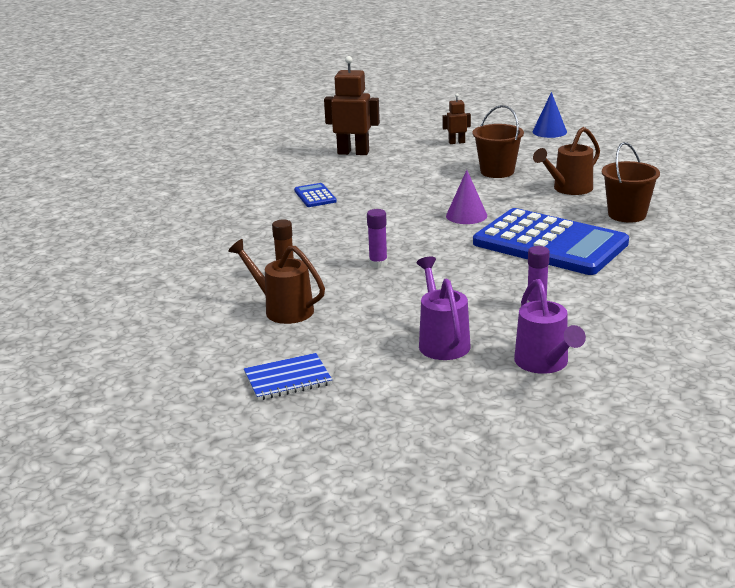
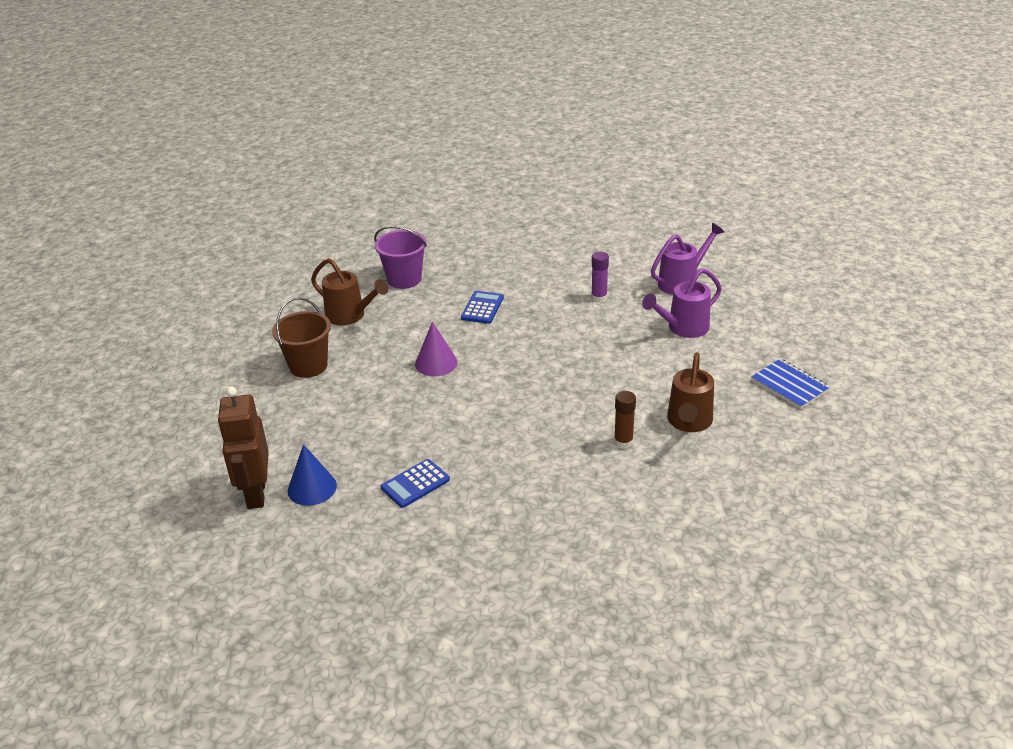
camera: 110 degrees left, 10 degrees up
(378, 264) = (569, 391): purple glue stick -> none
(456, 142) = (211, 413): brown robot -> none
(549, 132) = (170, 352): blue cone -> blue cone (312, 488)
(549, 244) = (482, 308): blue calculator -> blue calculator, size x0.40
(627, 214) = (404, 279): brown bucket -> purple bucket

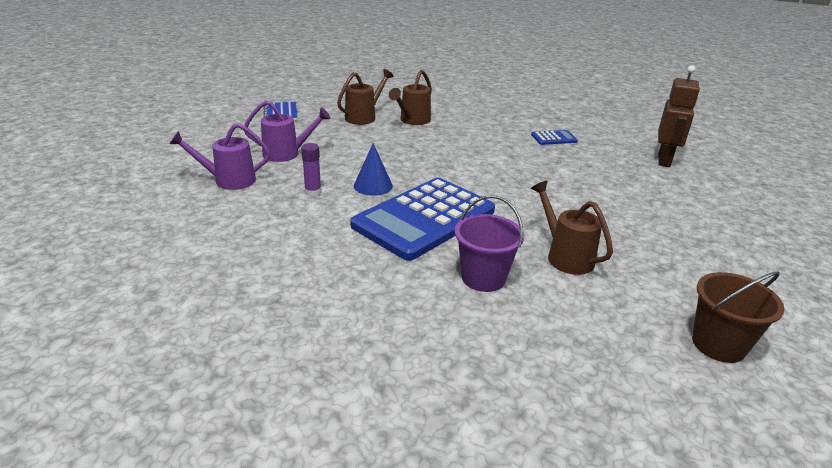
camera: 155 degrees left, 5 degrees down
(308, 366) = (619, 223): brown bucket -> brown bucket (718, 344)
(312, 488) = (624, 153): blue cone -> blue cone (373, 186)
(436, 363) = (500, 190): purple cone -> none
(482, 308) = (424, 218): blue calculator -> blue calculator, size x2.47
(623, 442) = (412, 120): brown glue stick -> brown watering can

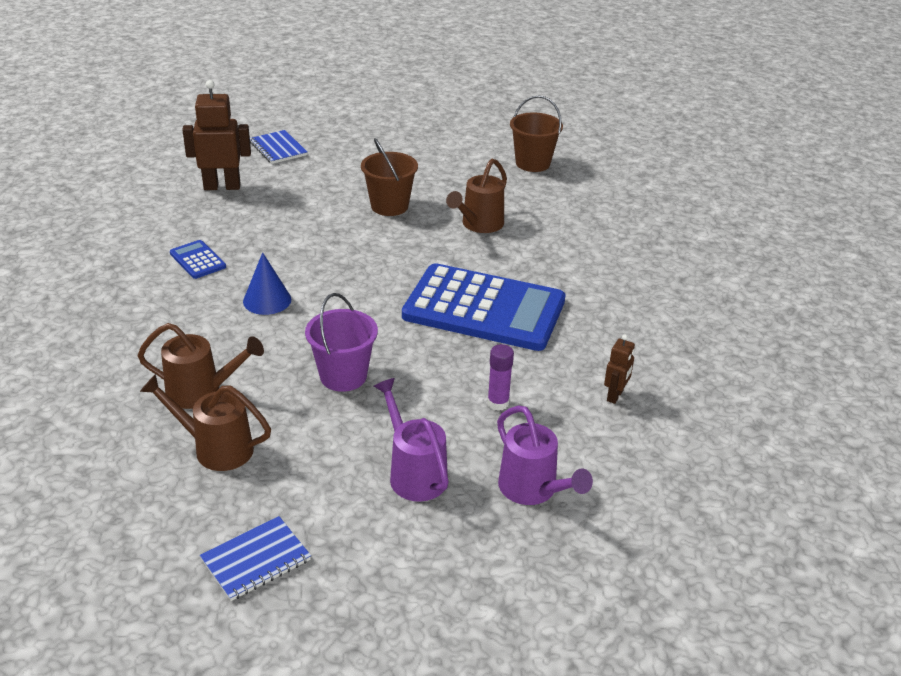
camera: 115 degrees left, 5 degrees up
(267, 238) = (615, 396): none -> brown robot
(373, 186) = (443, 363): blue cone -> blue cone (267, 300)
(483, 278) = (550, 257): purple bucket -> purple bucket (343, 376)
(616, 219) = (389, 206): none -> brown bucket
(741, 193) = (278, 149): none -> blue notebook

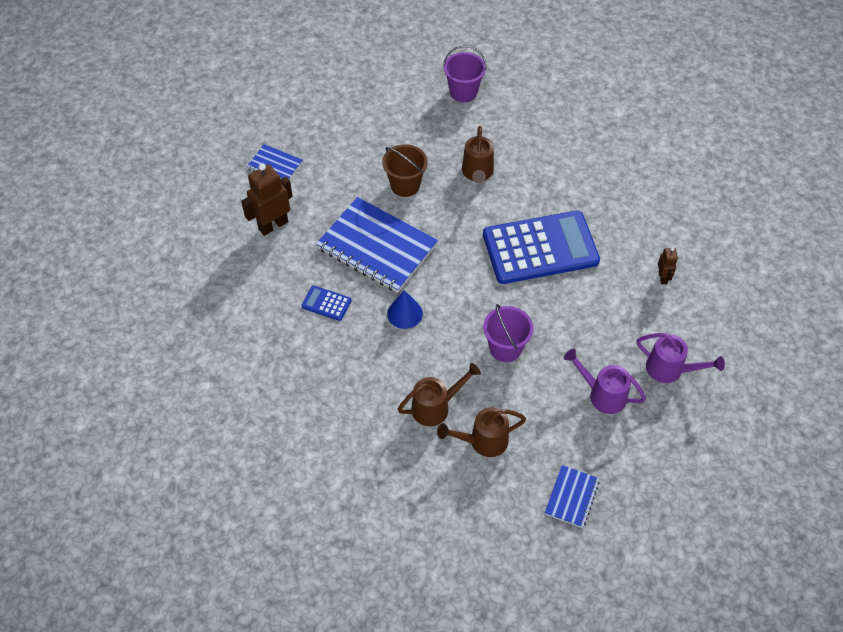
camera: 30 degrees left, 20 degrees up
(303, 239) = (377, 247): none -> blue notebook
(498, 403) = (606, 319): purple glue stick -> none
(533, 163) = (463, 92): brown bucket -> purple bucket

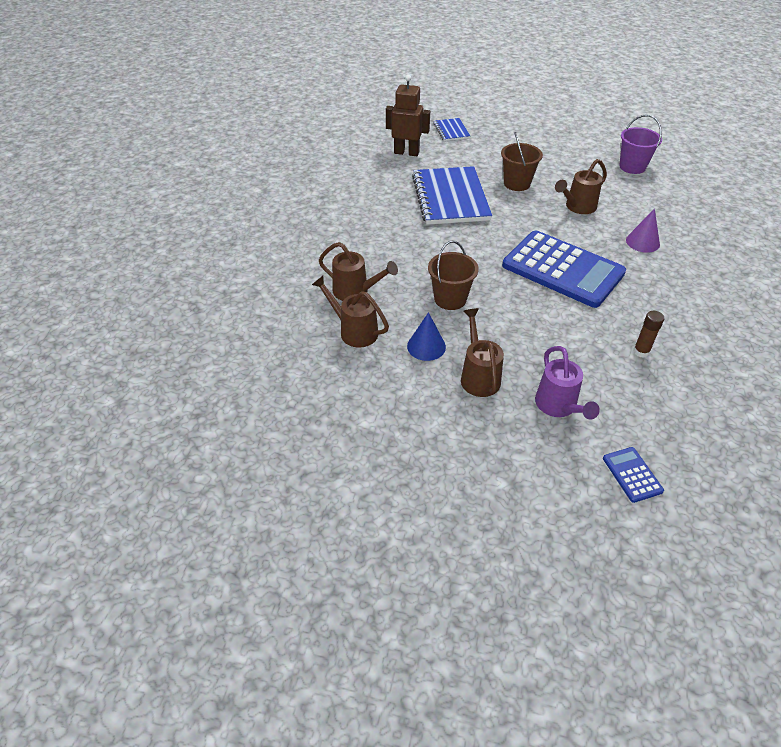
camera: 50 degrees right, 10 degrees down
(326, 303) = (377, 201): blue calculator -> blue calculator (632, 474)
(404, 313) = (414, 237): blue cone -> blue cone (426, 346)
(505, 348) = (450, 299): purple bucket -> brown bucket
(557, 172) = (642, 242): none -> purple cone
(572, 497) = (359, 410): blue notebook -> none
(602, 394) = (478, 376): purple watering can -> brown watering can
(663, 277) = (641, 351): brown robot -> brown glue stick

